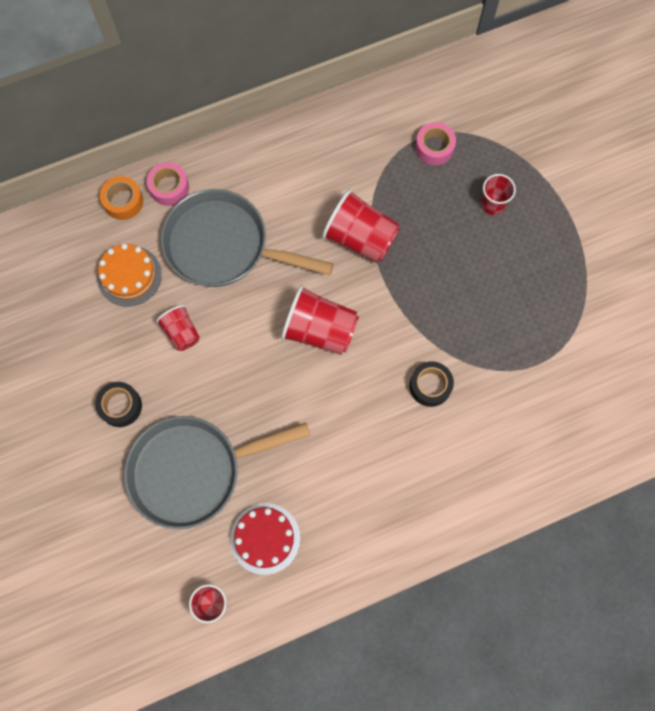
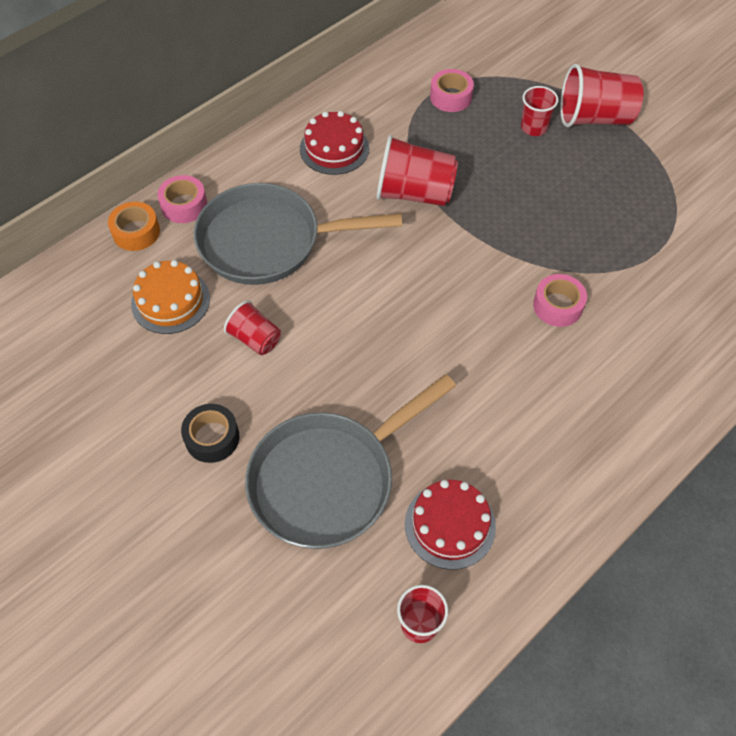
camera: 20 degrees left, 15 degrees down
(312, 170) = (334, 148): none -> red cake
(319, 330) = (411, 289): red cup -> red cup (594, 118)
(430, 386) = (557, 306): black tape -> pink tape

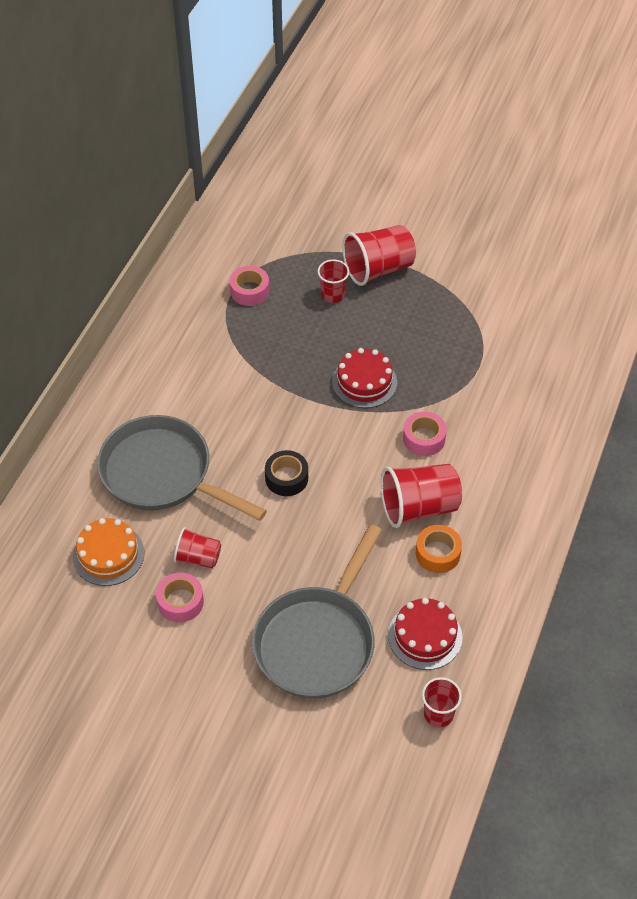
camera: 25 degrees left, 5 degrees down
(136, 232) = (42, 508): orange tape -> orange tape (437, 553)
(184, 205) = (71, 470): pink tape -> pink tape (180, 602)
(212, 438) = (208, 648): black tape -> black tape (286, 478)
(268, 241) = (162, 474): grey pan -> grey pan turned 60 degrees clockwise
(334, 148) = (174, 372): red cake -> red cake (364, 382)
(414, 193) = (263, 387): red cup -> red cup (418, 507)

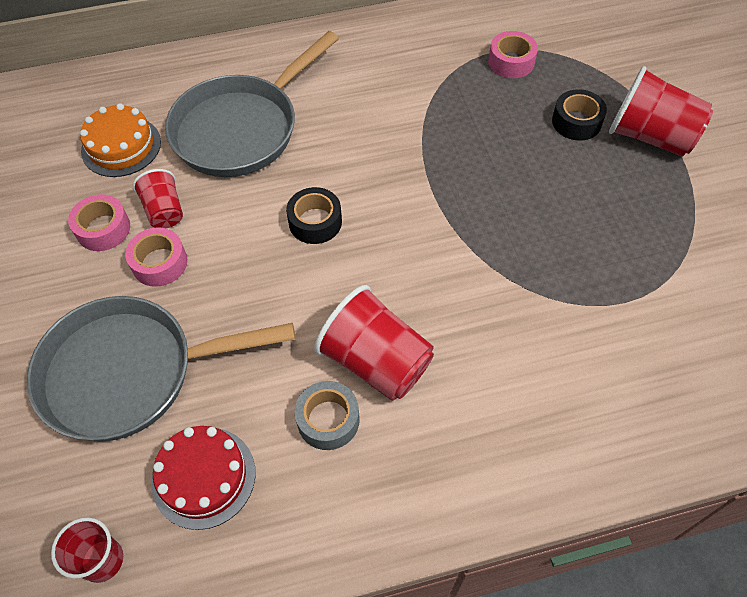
camera: 55 degrees right, 5 degrees up
(162, 474) = (241, 129): grey pan -> grey pan turned 135 degrees counterclockwise
(333, 294) = (576, 122): red cup -> black tape
(364, 382) = (495, 212): red cake -> none
(424, 438) = (473, 310): pink tape -> pink tape (159, 263)
(437, 553) = (328, 420): orange tape -> grey tape

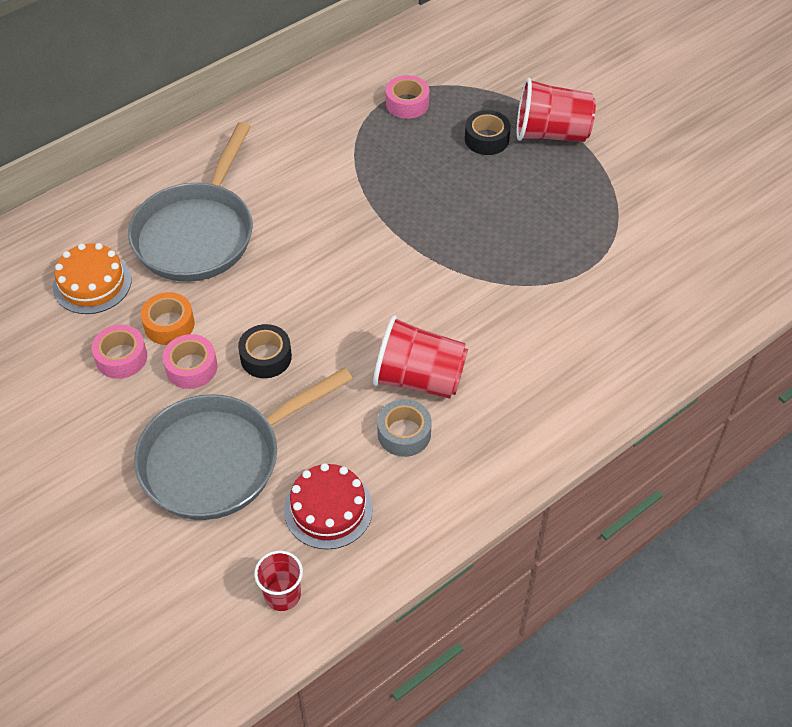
camera: 25 degrees left, 5 degrees down
(164, 211) = (169, 324): red cup -> orange tape
(315, 222) = (309, 290): black tape -> black tape (266, 357)

